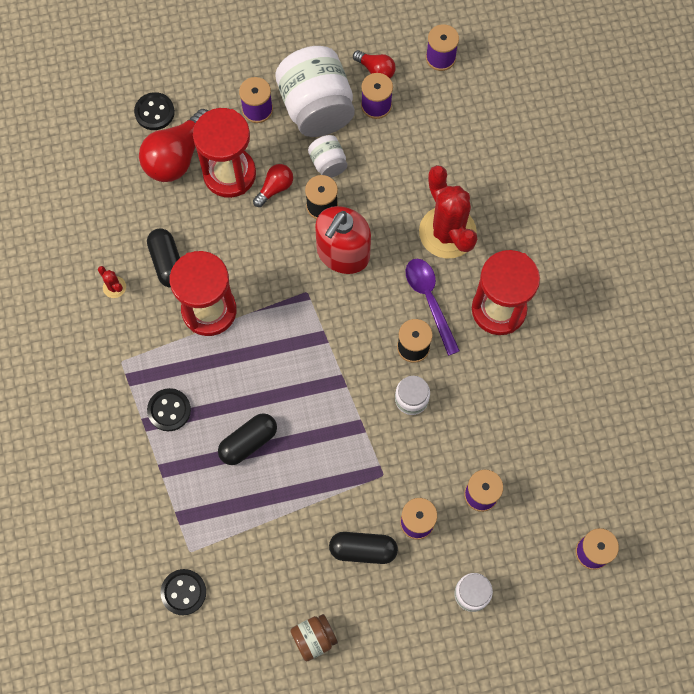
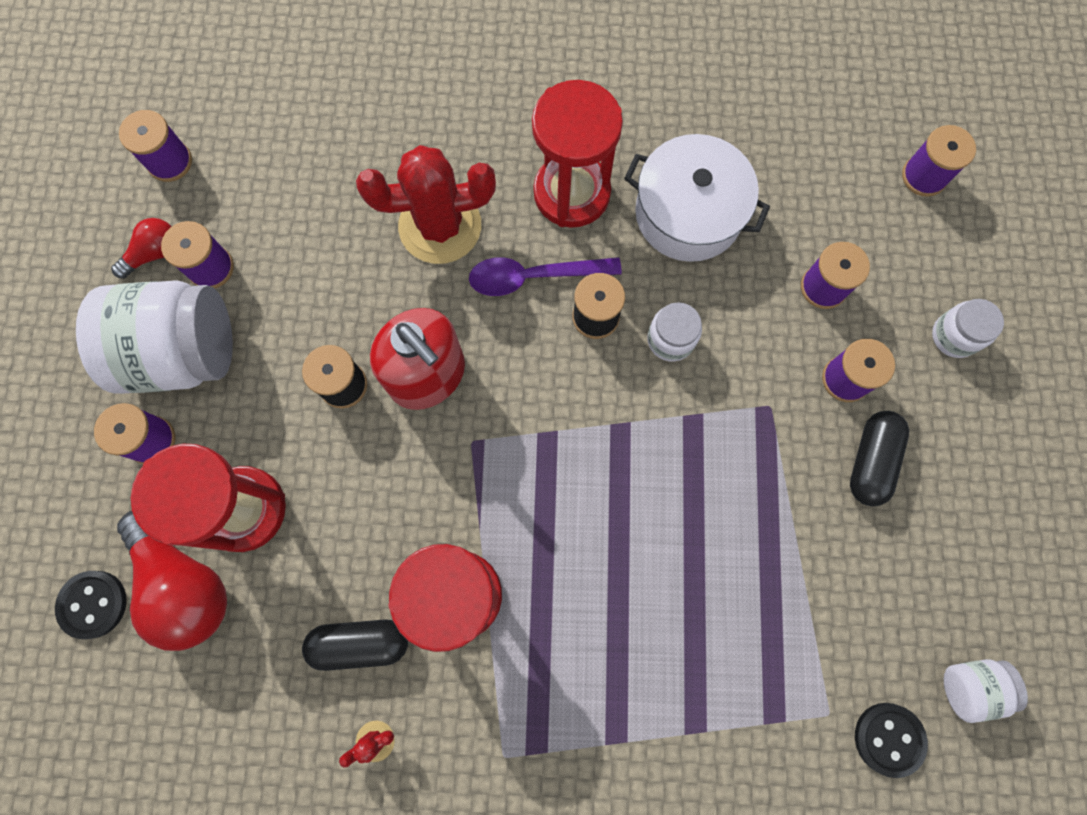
camera: 75 degrees left, 5 degrees up
(169, 410) = (603, 696): black button -> none
(248, 442) = (681, 585): black capsule -> none
(275, 188) = (292, 446): red light bulb -> none
(314, 638) = (984, 561): brown jar -> none
(328, 164) = (279, 359): white jar -> white jar (969, 686)
(508, 390) = (688, 213): none -> white pot

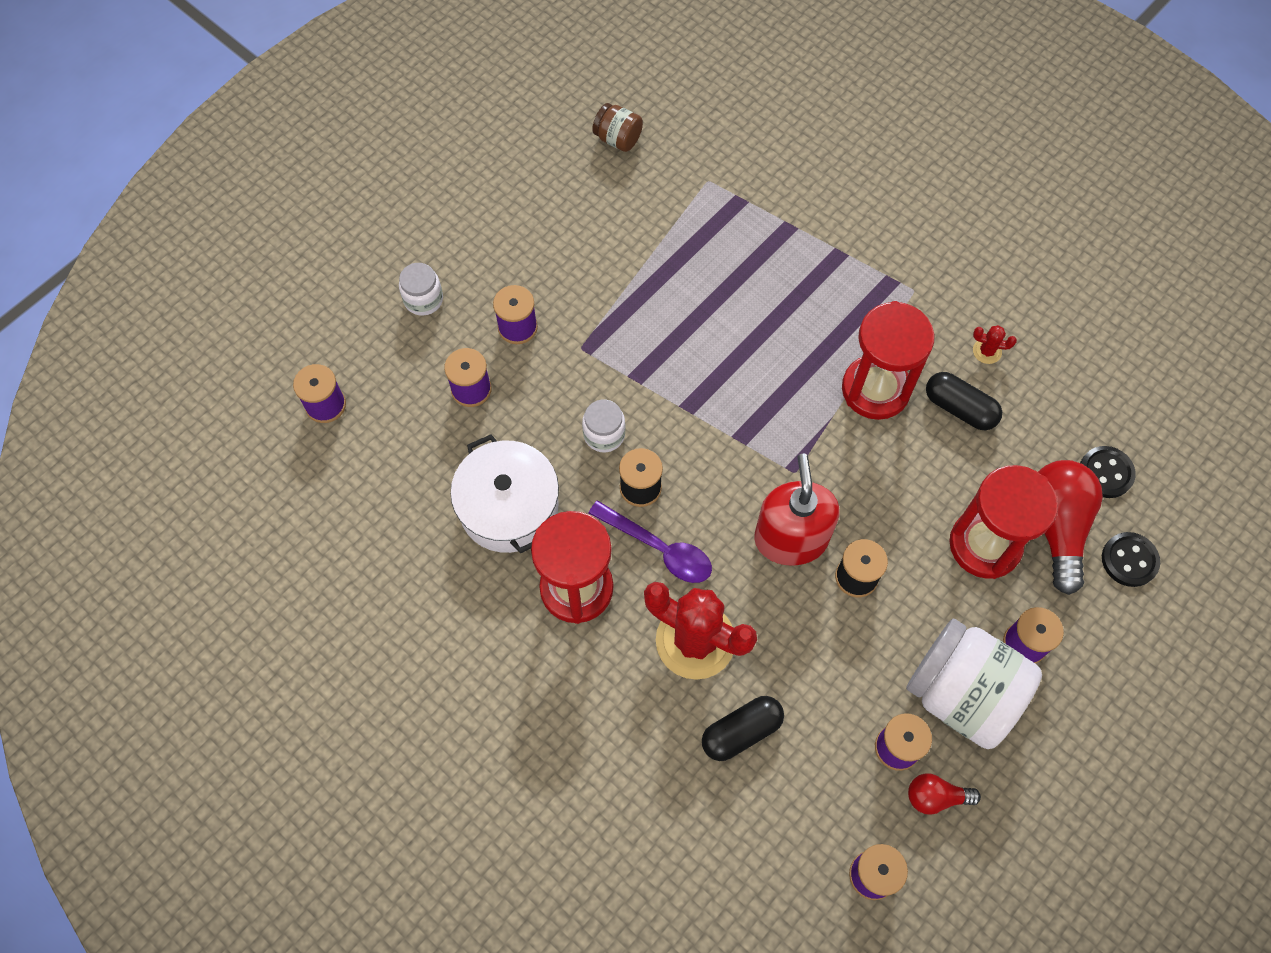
camera: 140 degrees left, 10 degrees down
(870, 461) = (552, 274): black capsule -> black capsule (741, 732)
(889, 738) = (686, 149): black button -> black button (1105, 473)
(969, 686) = (618, 139): white jar -> brown jar

